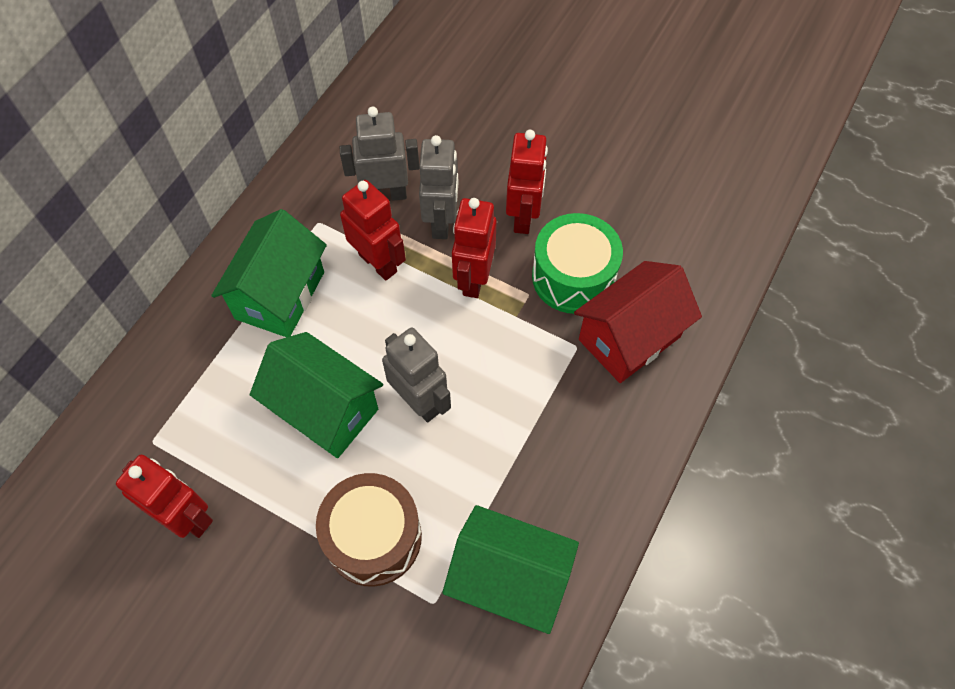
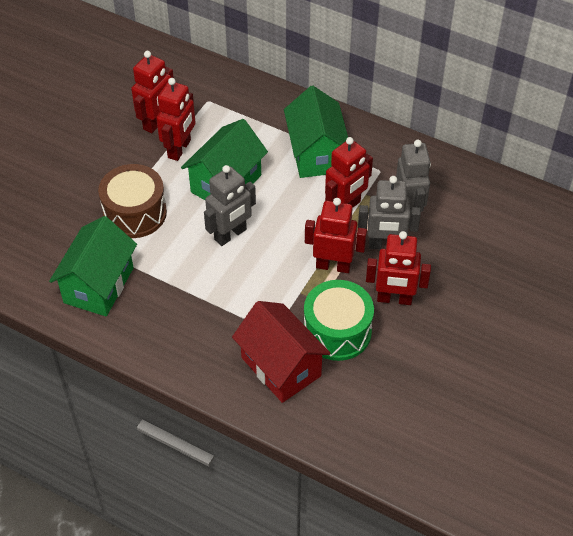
camera: 90 degrees right, 10 degrees down
(249, 479) = (179, 149): none -> red robot
(280, 295) = (316, 154): green house -> green house turned 60 degrees clockwise

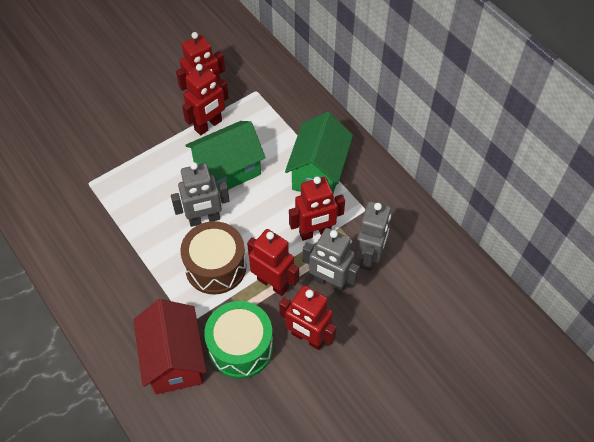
camera: 25 degrees right, 5 degrees up
(98, 285) = (75, 221): green house -> none
(135, 213) = (140, 169): brown drum -> brown drum (215, 266)

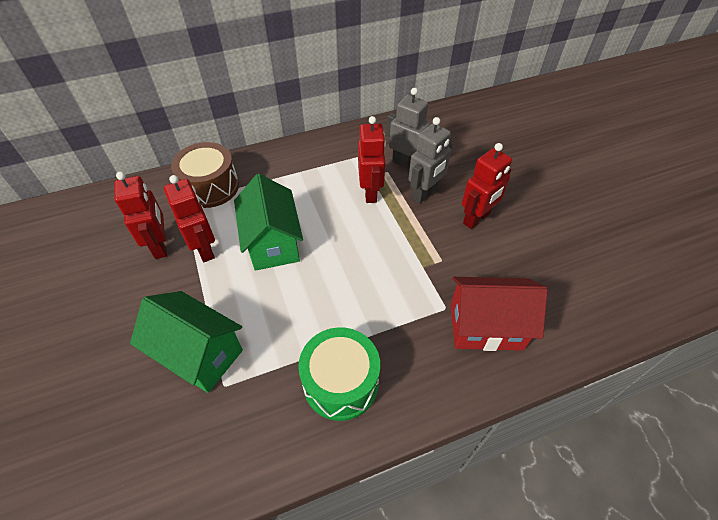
camera: 75 degrees left, 5 degrees down
(204, 219) = (325, 273): grey robot -> none
(215, 266) = (385, 273): brown drum -> brown drum (210, 187)
(240, 347) = (479, 269): green drum -> green drum (341, 382)
(273, 283) = (416, 232): red robot -> none
(318, 172) = (306, 177): green house -> green house (199, 354)

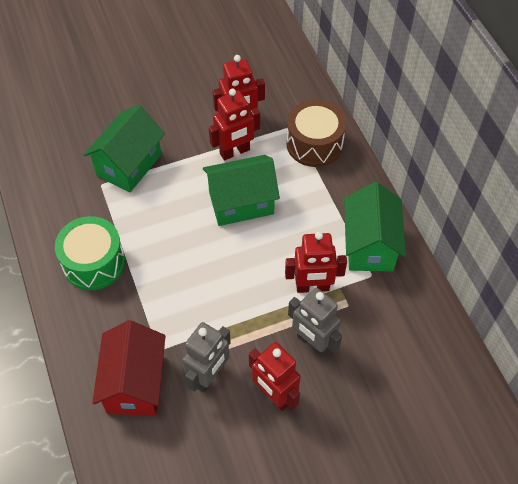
camera: 90 degrees right, 5 degrees up
(329, 156) = (369, 245): none -> green house
(406, 164) = (362, 326): grey robot -> grey robot (209, 376)

